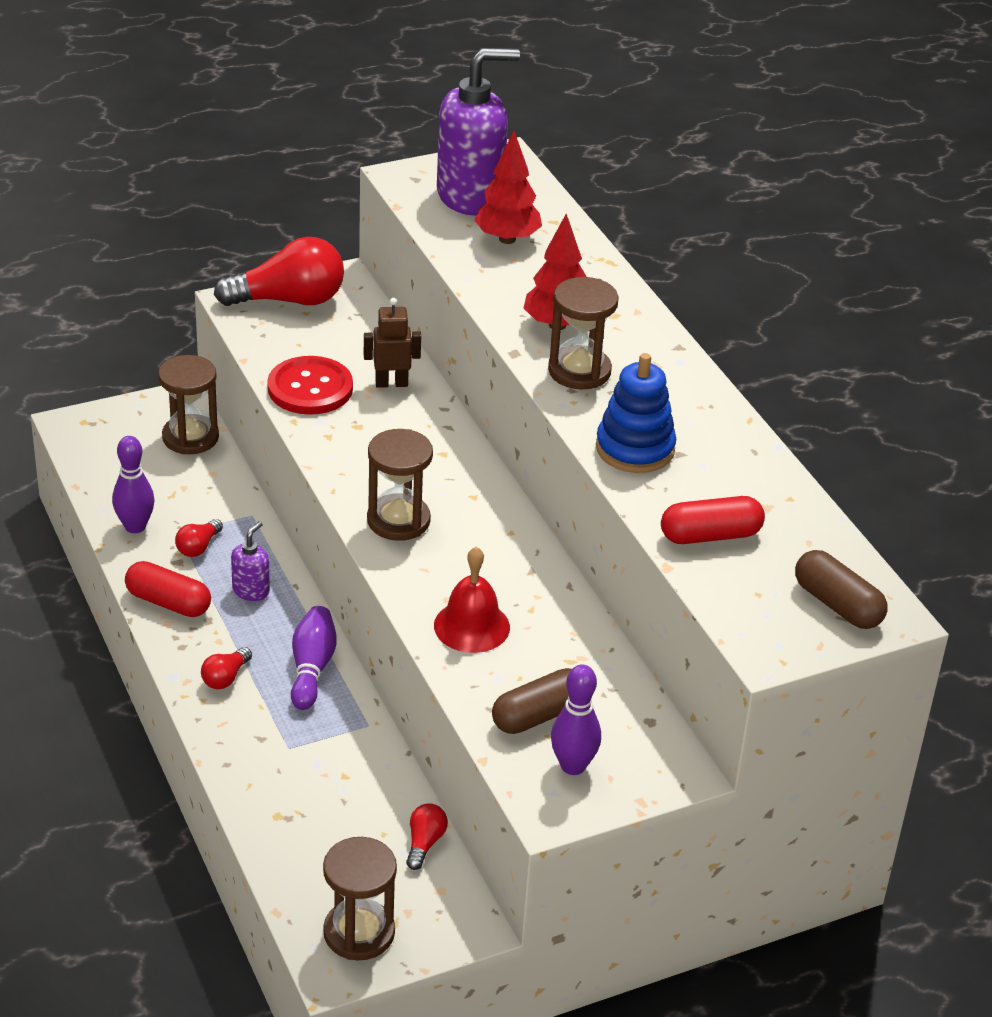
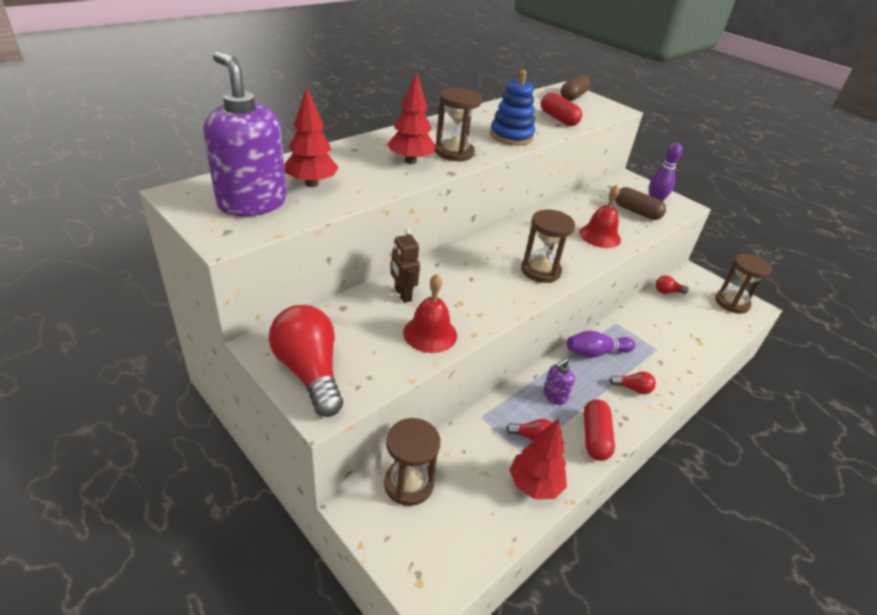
camera: 110 degrees left, 0 degrees up
(135, 526) = (534, 485): purple bowling pin -> red tree
(251, 591) = (554, 396): purple soap dispenser -> purple soap dispenser turned 45 degrees counterclockwise
(310, 388) = (430, 333): red button -> red bell

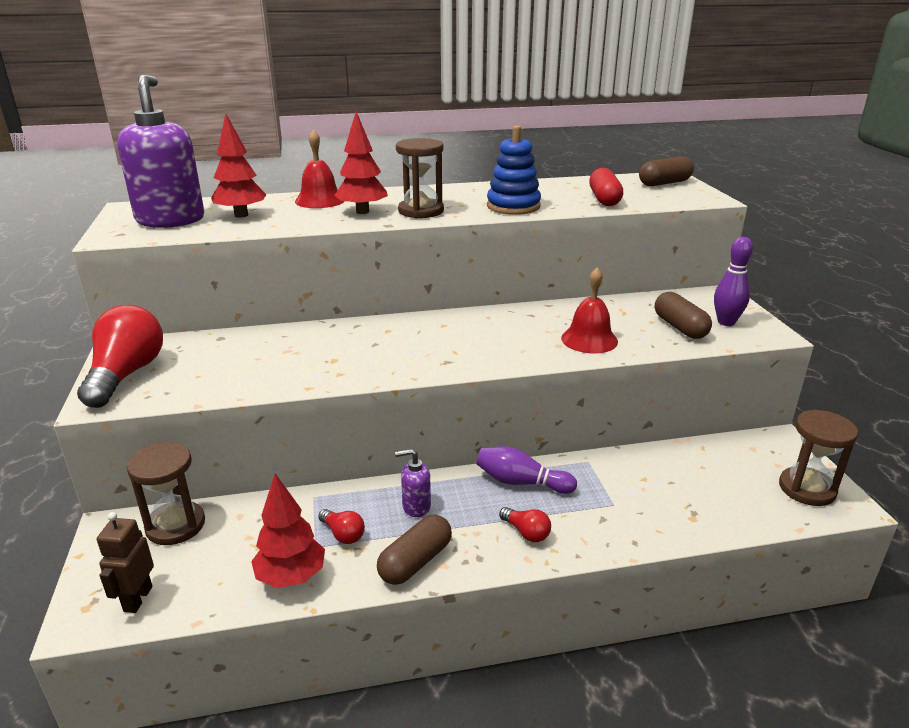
camera: 35 degrees right, 10 degrees down
(402, 295) = (286, 341): brown robot -> brown robot (137, 599)
(430, 333) = (267, 376): red bell -> red bell (320, 200)
(540, 271) = (463, 354): brown hourglass -> none
(595, 437) = (415, 561): red capsule -> brown capsule
(667, 292) = (709, 449): red light bulb -> none

